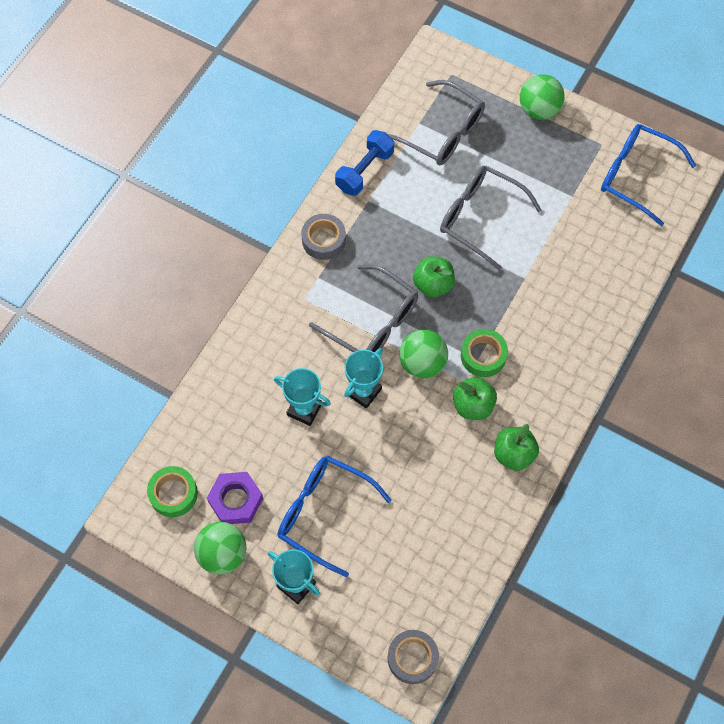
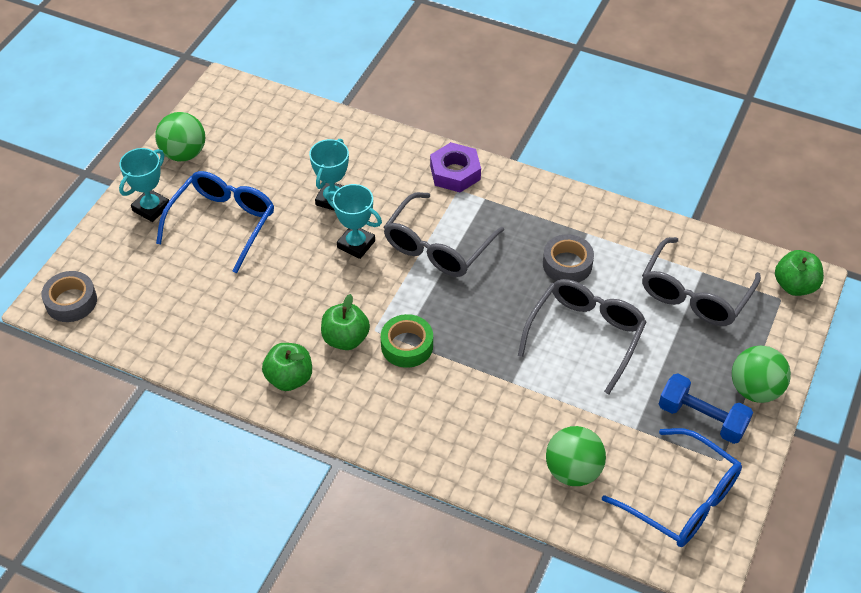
camera: 85 degrees right, 15 degrees down
(173, 494) = (243, 115): green tape -> none
(236, 500) = (236, 158): purple nut -> purple nut (455, 173)
(323, 240) = (530, 199): grey tape -> grey tape (567, 264)
(364, 170) = (625, 227): blue dumbbell -> blue dumbbell (702, 418)
(422, 363) = (393, 292): green ball -> green ball (573, 471)
(433, 284) = (490, 296): green apple -> green apple (794, 286)
(635, 176) = (682, 500): blue glasses -> blue glasses turned 105 degrees clockwise

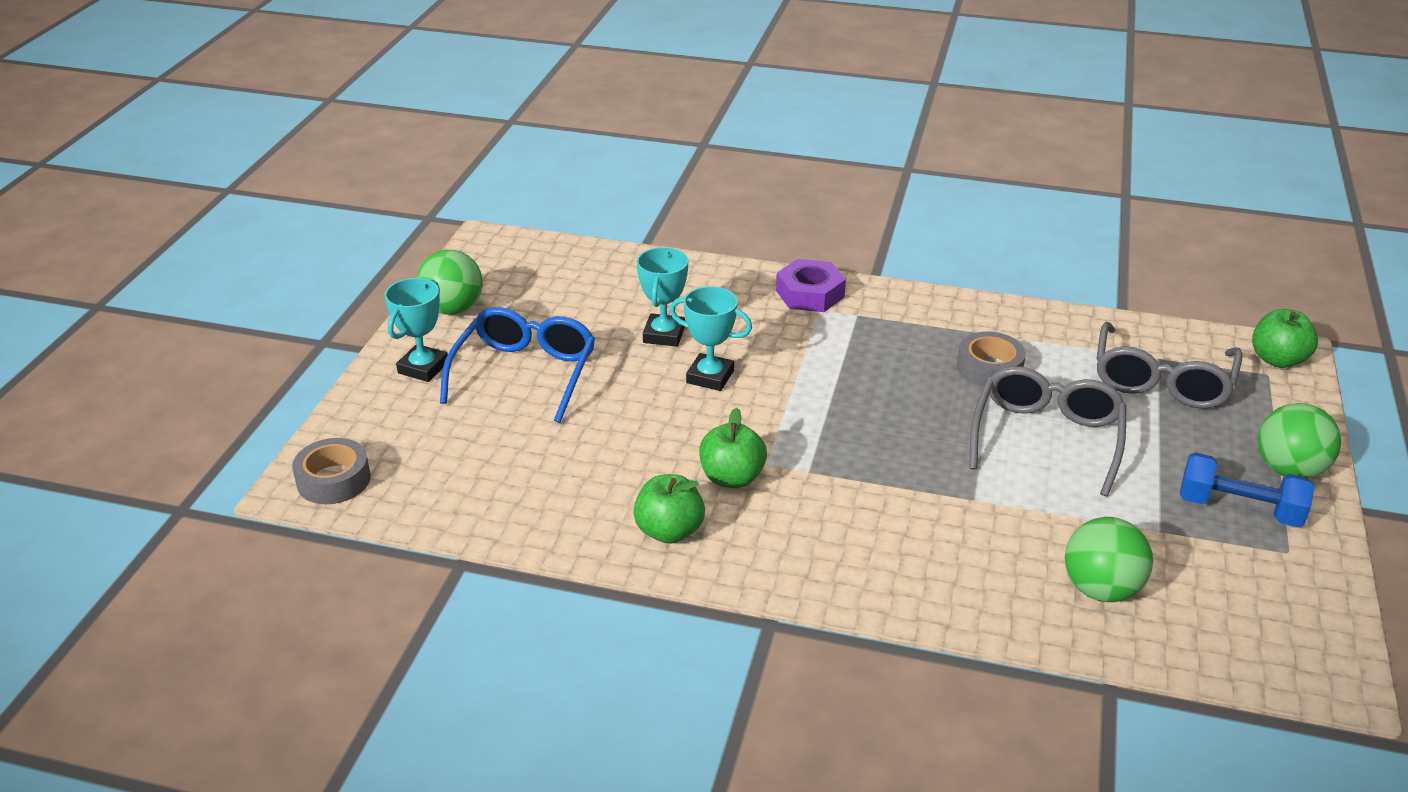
camera: 10 degrees left, 15 degrees down
(407, 346) = (817, 476): green tape -> none
(437, 247) = (817, 368): grey glasses -> none
(682, 500) = (1262, 603): blue glasses -> none

